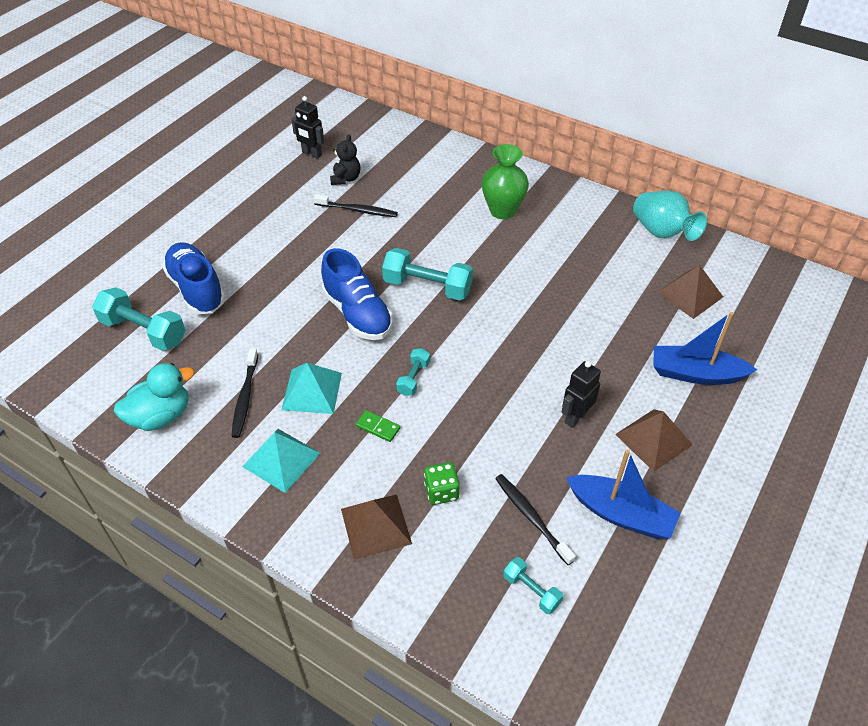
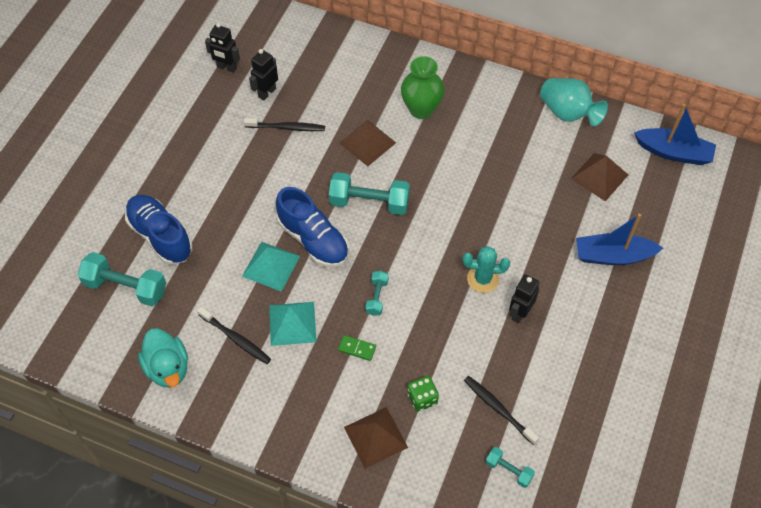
camera: 10 degrees left, 10 degrees up
(161, 416) = (168, 368): turquoise duck -> turquoise duck turned 105 degrees clockwise
(245, 398) = (236, 339): black toothbrush -> black toothbrush turned 45 degrees counterclockwise
(281, 460) = (283, 391): turquoise pyramid -> turquoise pyramid (271, 266)
(346, 179) = (267, 92): black teddy bear -> black robot
(538, 377) = (483, 279): none -> turquoise cactus
(620, 514) = (568, 394): blue boat -> blue boat (673, 152)
(653, 439) = (586, 323): brown pyramid -> brown pyramid (367, 143)

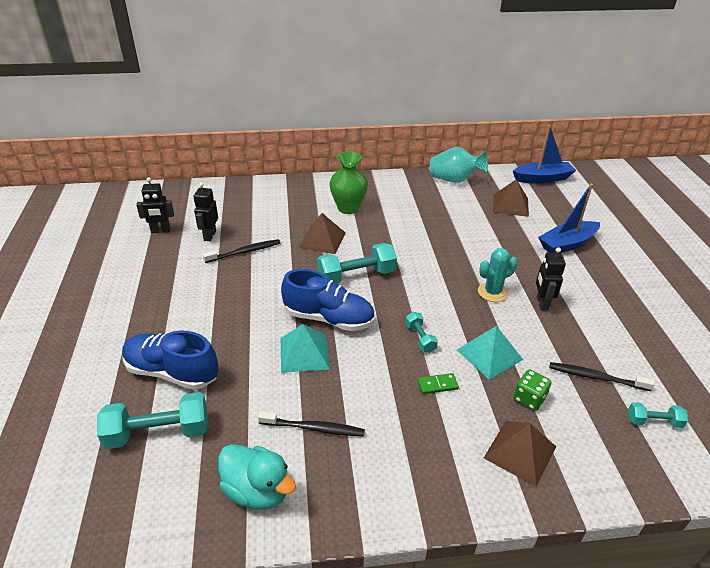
camera: 30 degrees left, 20 degrees down
(292, 323) = (360, 390): turquoise pyramid -> turquoise pyramid (489, 354)

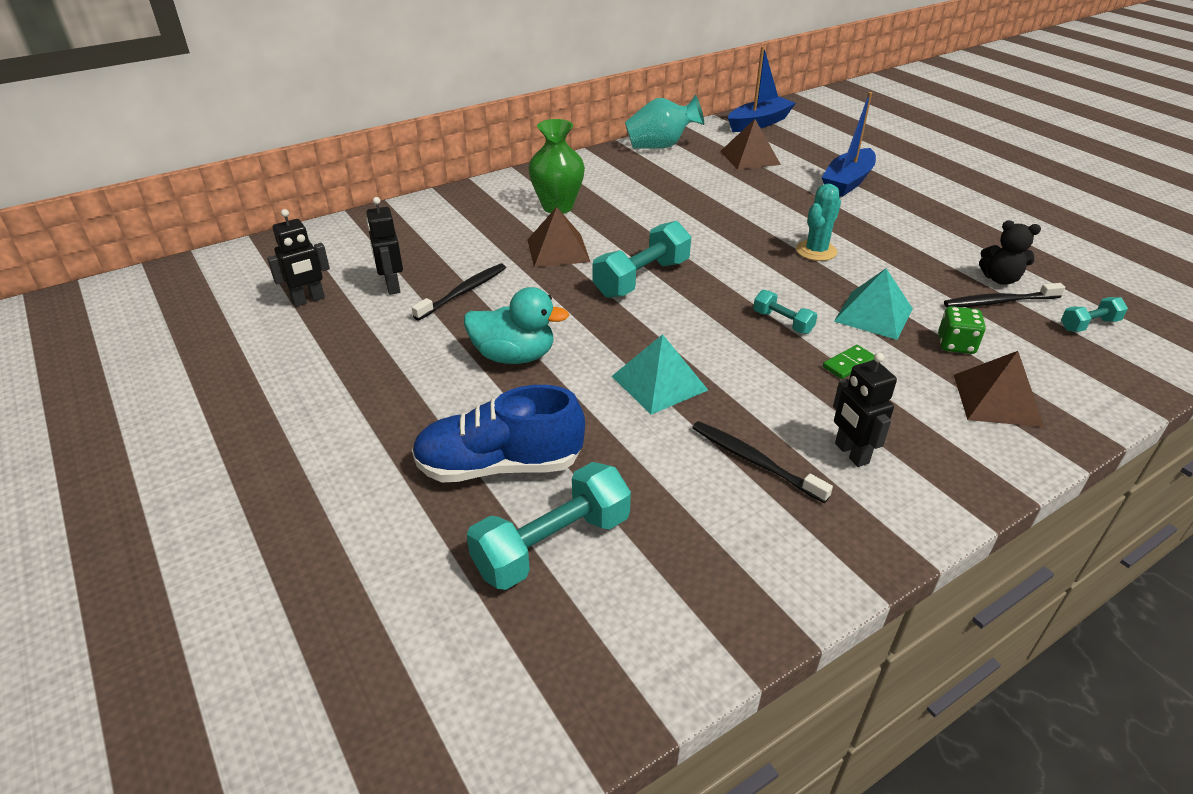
camera: 25 degrees left, 0 degrees up
(257, 491) = (752, 557): turquoise duck -> turquoise duck (514, 356)
(314, 428) = (753, 461): black toothbrush -> black toothbrush turned 120 degrees counterclockwise
(329, 318) = (653, 335): blue shoe -> none
(542, 303) = (878, 247): black robot -> black robot (851, 453)
(615, 359) = (1000, 279): none -> black teddy bear

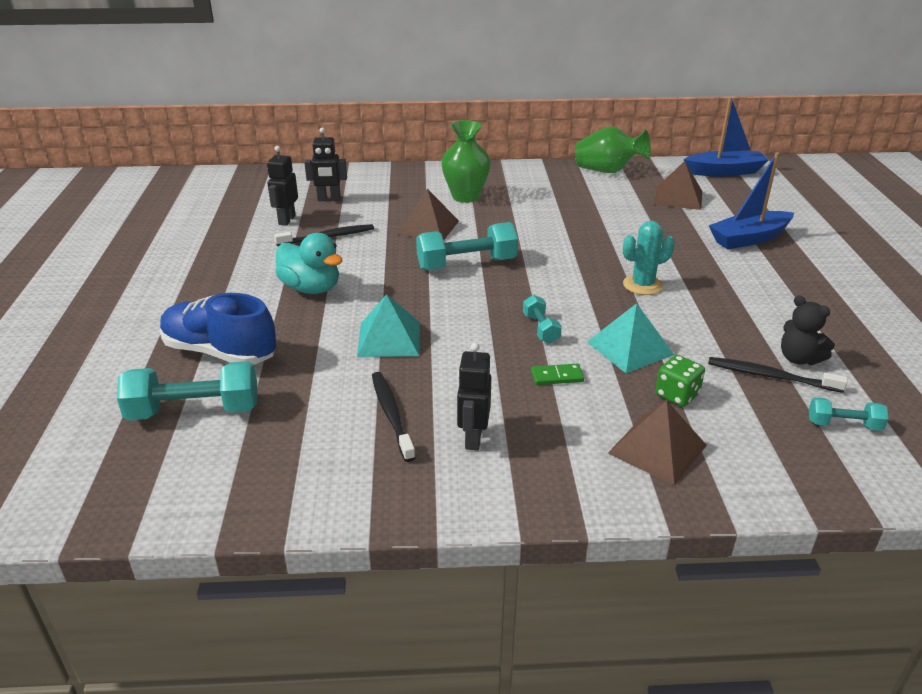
camera: 30 degrees right, 5 degrees down
(308, 300) = (226, 214): black robot -> black robot (329, 199)
(661, 146) = (608, 171): turquoise vase -> green vase

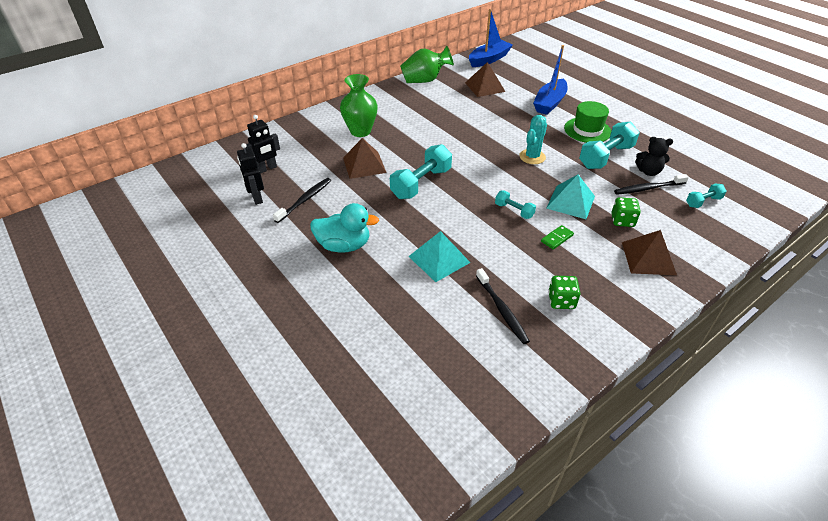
camera: 35 degrees left, 10 degrees up
(194, 411) = (382, 376): turquoise dumbbell -> turquoise dumbbell (606, 157)
(220, 352) = (343, 324): blue shoe -> none
(391, 414) = (502, 310): black toothbrush -> black toothbrush turned 150 degrees counterclockwise
(473, 438) = (561, 301): black robot -> green dice
(766, 283) = (587, 130): none -> green hat

